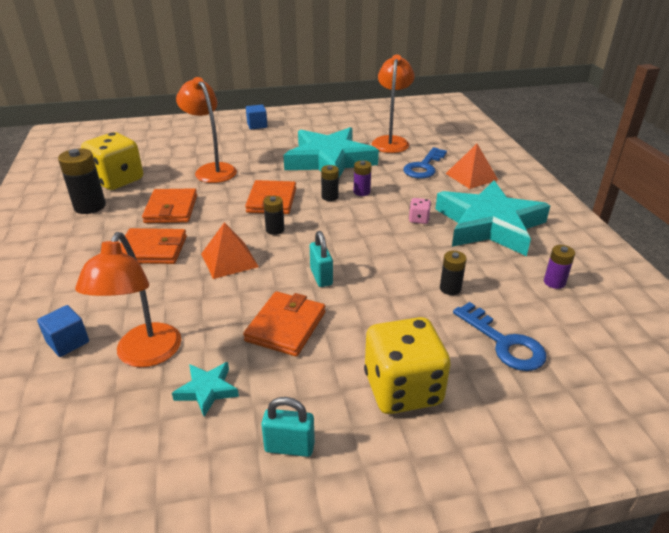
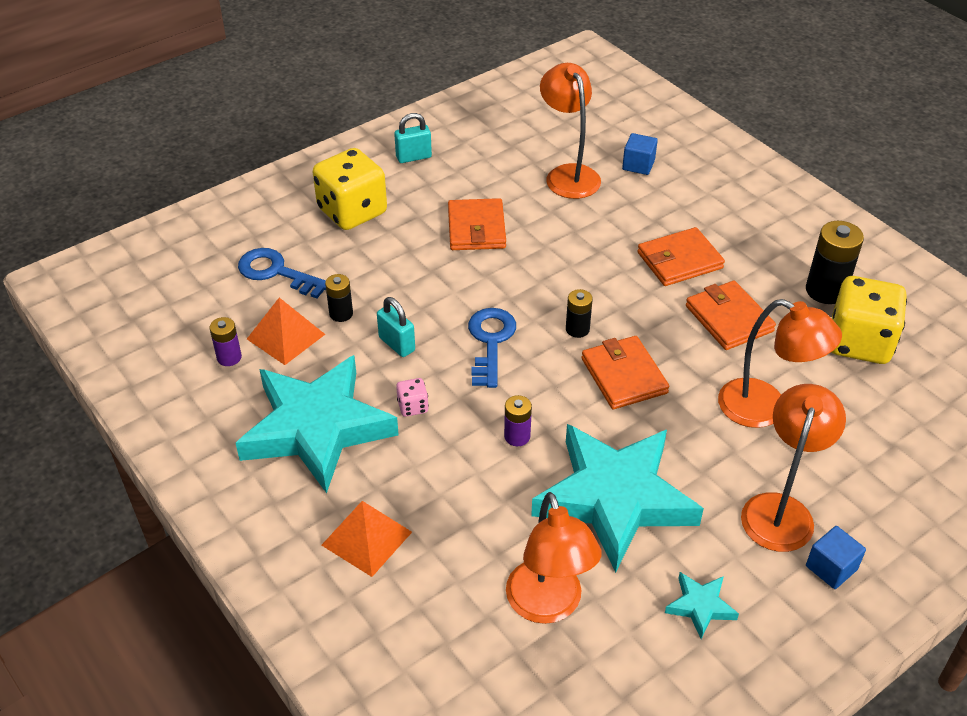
camera: 155 degrees right, 10 degrees up
(207, 390) = (497, 169): turquoise star -> turquoise star (700, 606)
(229, 260) = (588, 274): orange pyramid -> orange pyramid (285, 336)
(255, 141) = (780, 510): none -> orange lamp
(321, 277) = (480, 285): turquoise padlock -> turquoise padlock (397, 344)
(330, 197) = (554, 410): black battery -> none
(424, 167) = (453, 538): blue key -> blue key (490, 342)

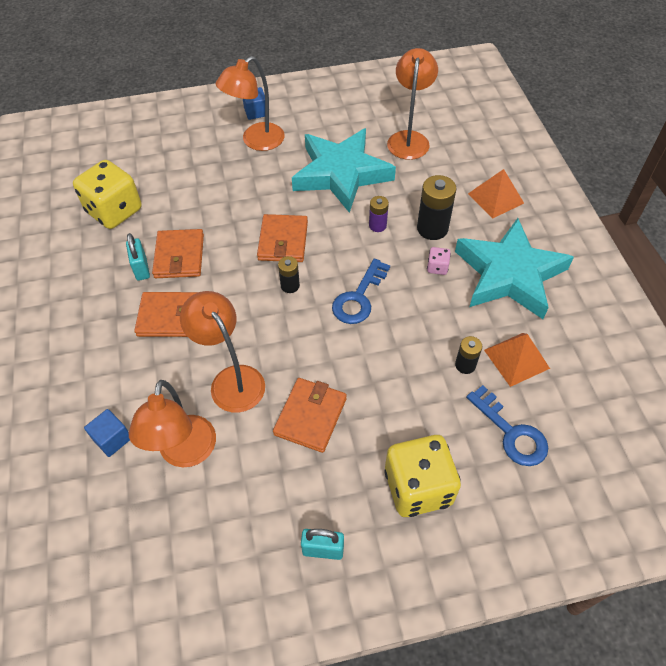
camera: 155 degrees left, 10 degrees up
(229, 357) = (566, 355): purple battery -> none
(397, 344) = (430, 320): turquoise padlock -> turquoise padlock (141, 269)
(700, 606) = (333, 117): turquoise star -> none
(765, 409) = (214, 192): orange lamp -> orange lamp (231, 379)
(825, 290) = (93, 253): black battery -> black battery (432, 228)

